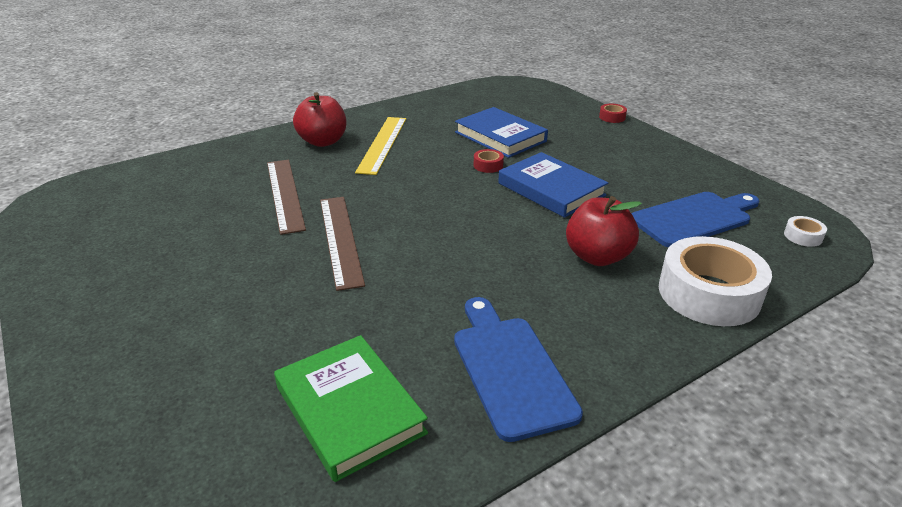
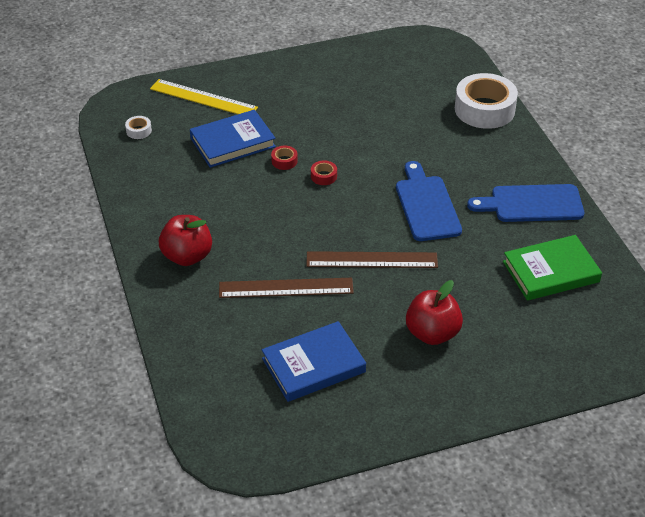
camera: 75 degrees left, 10 degrees up
(382, 144) = (212, 217): yellow ruler -> yellow ruler (203, 98)
(551, 189) = (338, 137): blue book -> blue book (313, 365)
(597, 256) = (434, 140): red apple -> red apple (432, 333)
(612, 117) = (225, 70): red tape -> red tape (323, 176)
(694, 218) = (402, 85): blue cutting board -> blue cutting board (426, 205)
(803, 236) = (438, 50): white tape -> white tape (138, 131)

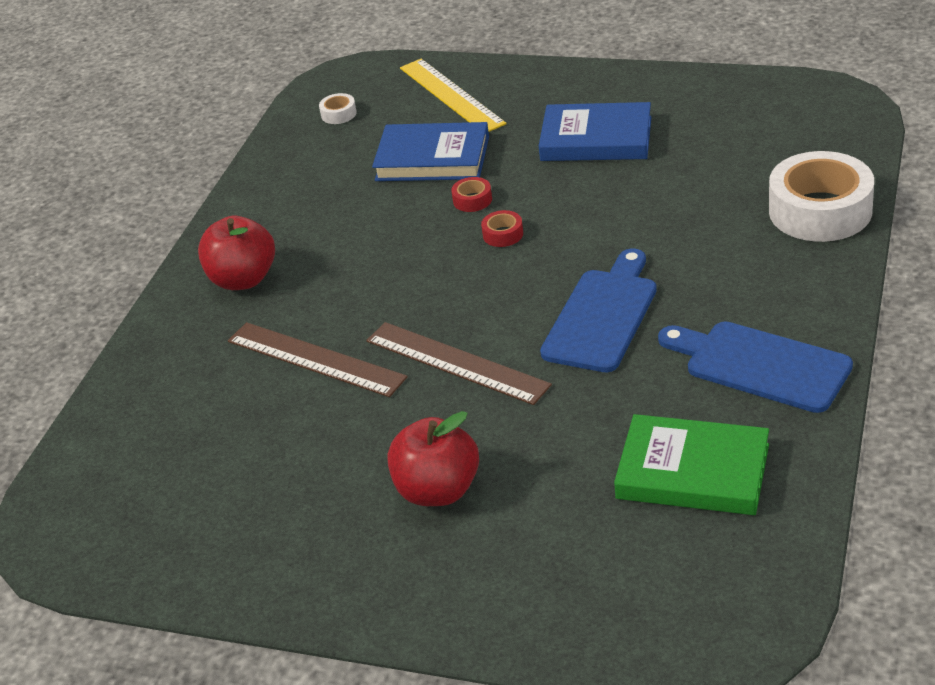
camera: 40 degrees right, 5 degrees down
(313, 365) = (250, 469): blue book -> blue book (596, 139)

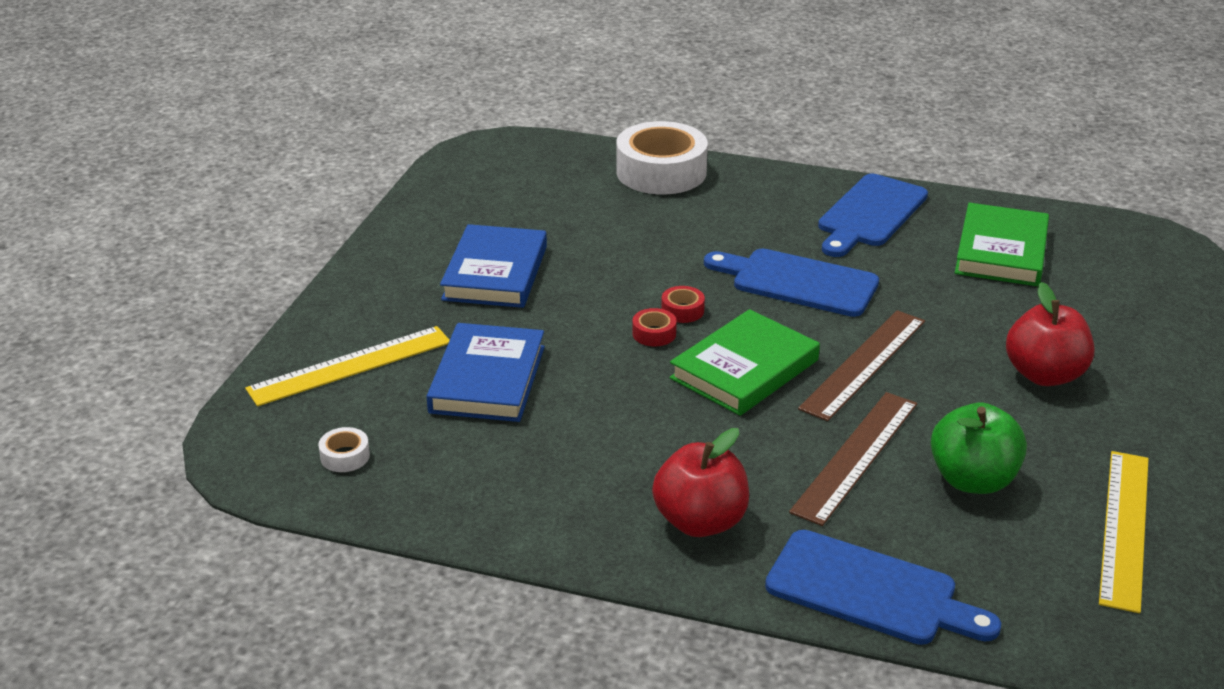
camera: 95 degrees left, 5 degrees down
(149, 368) = (870, 591): none -> blue cutting board
(195, 526) = (1124, 528): none -> yellow ruler
(275, 430) = (972, 480): none -> green apple
(447, 289) = (744, 369): none -> green book
(472, 200) = (584, 352): red tape -> red tape (682, 310)

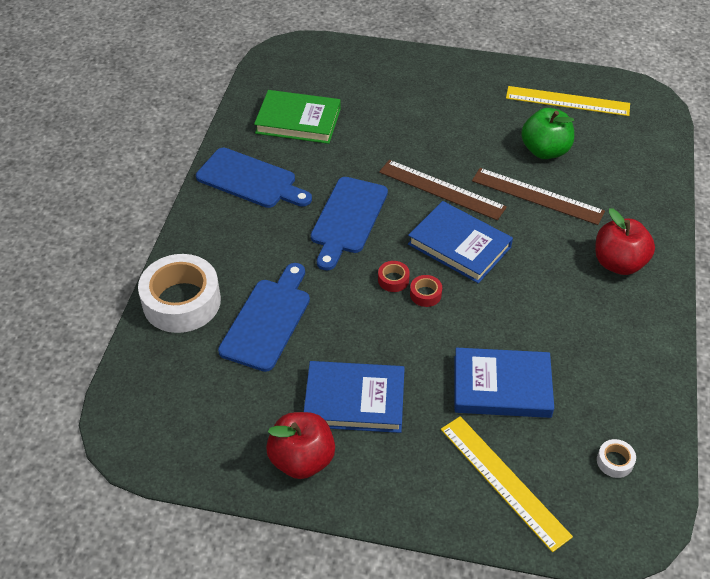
camera: 95 degrees left, 15 degrees up
(744, 369) = (459, 246): green book -> blue book
(870, 591) = (650, 194): blue cutting board -> blue cutting board (267, 320)
(1044, 375) = (437, 115): red apple -> red apple (302, 459)

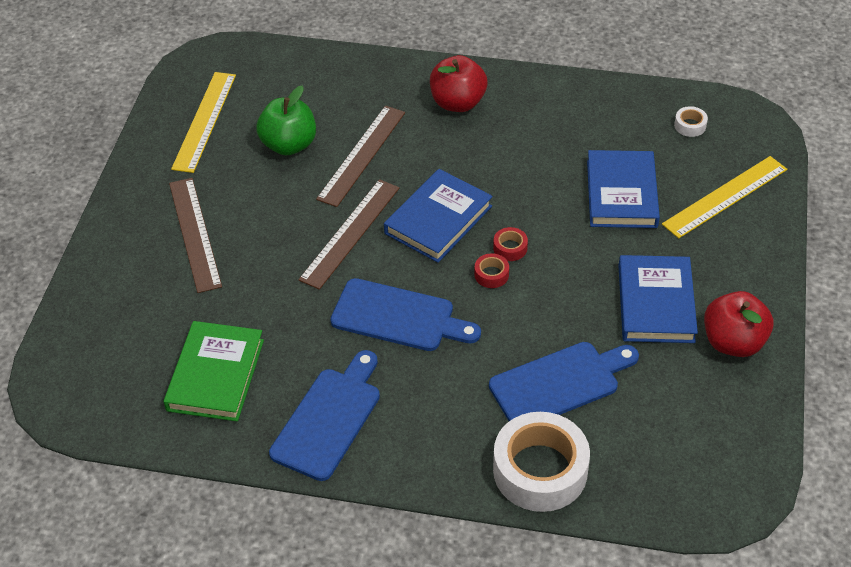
camera: 90 degrees left, 0 degrees up
(267, 320) = (559, 383): blue cutting board -> blue cutting board turned 135 degrees clockwise
(438, 103) = (194, 234): none -> brown ruler

